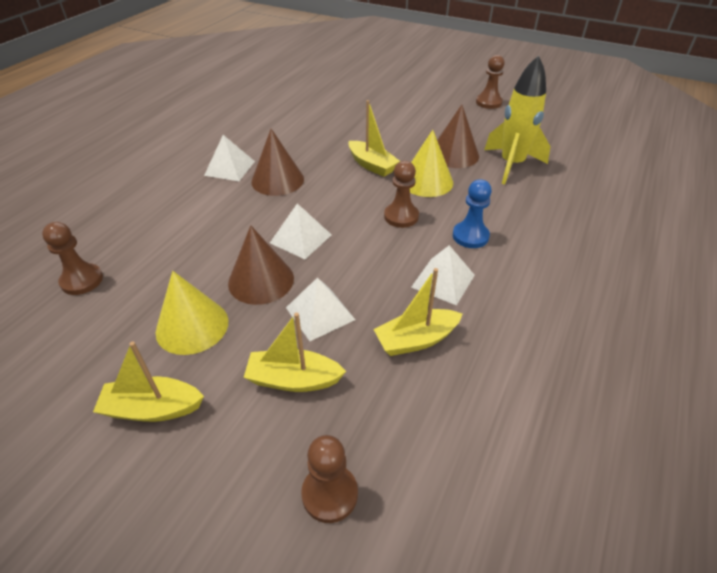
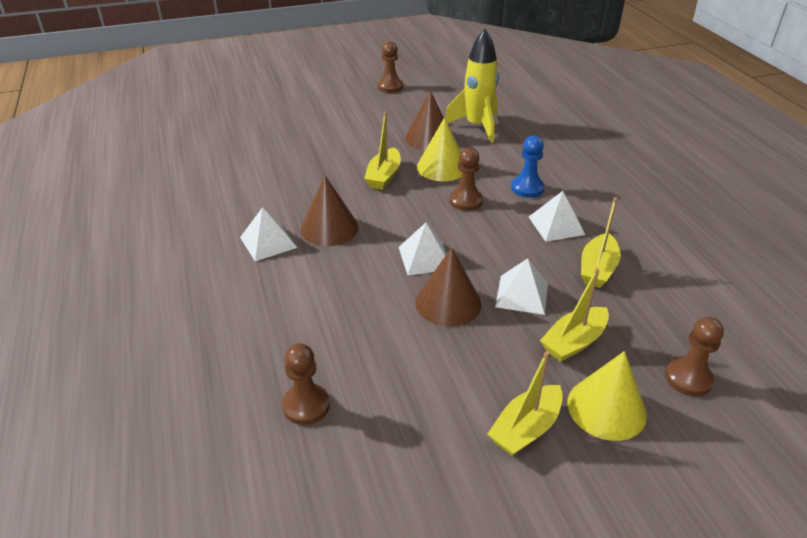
camera: 45 degrees left, 5 degrees down
(192, 326) = (456, 365): yellow cone -> yellow cone (606, 408)
(372, 165) = (384, 176): yellow boat -> yellow boat turned 105 degrees clockwise

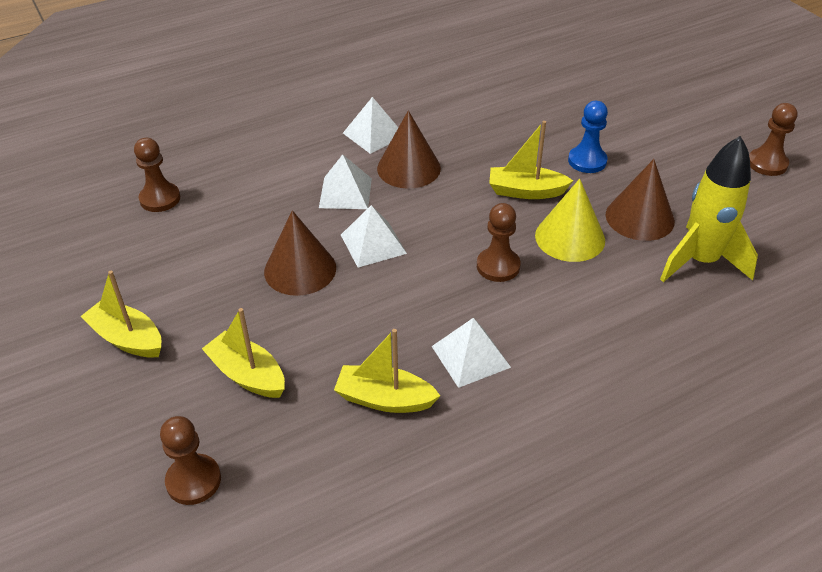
camera: 80 degrees right, 5 degrees up
(522, 294) = (323, 328): white pyramid -> white pyramid (345, 193)
(527, 188) = (552, 324): blue pawn -> blue pawn (587, 161)
(606, 408) = (151, 401): yellow cone -> none

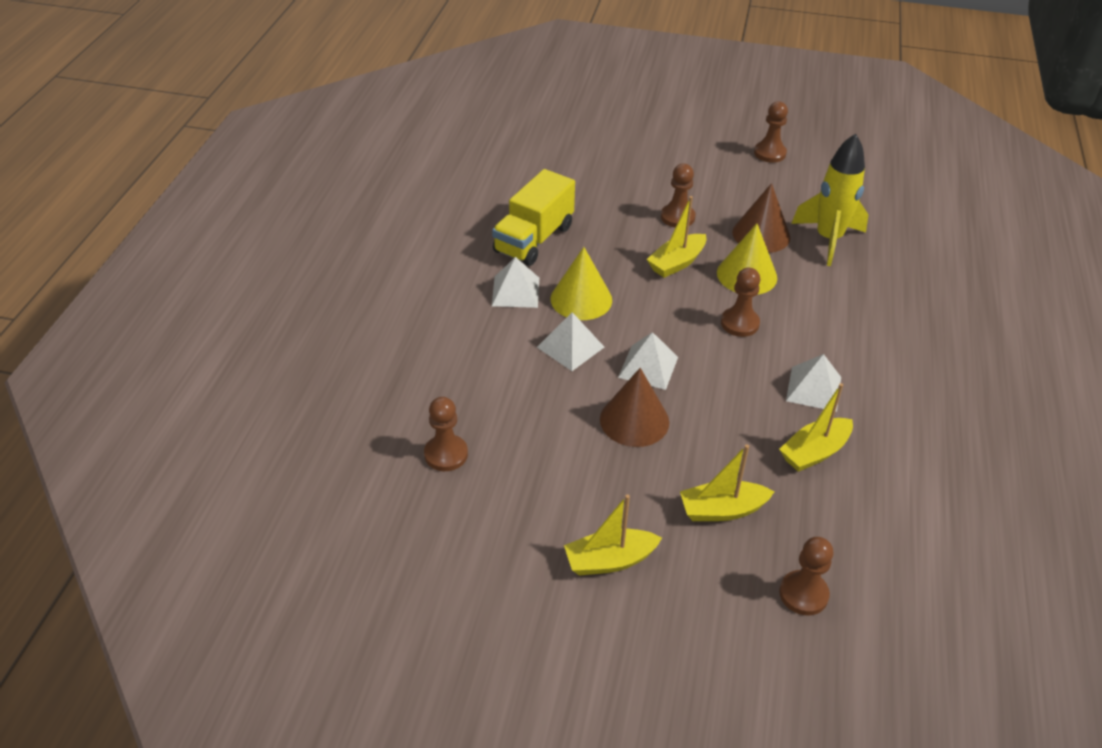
camera: 50 degrees left, 0 degrees up
(408, 168) = (581, 299): brown cone -> yellow cone
(446, 110) = (534, 239): none -> yellow truck
(587, 161) = (677, 217): blue pawn -> brown pawn

